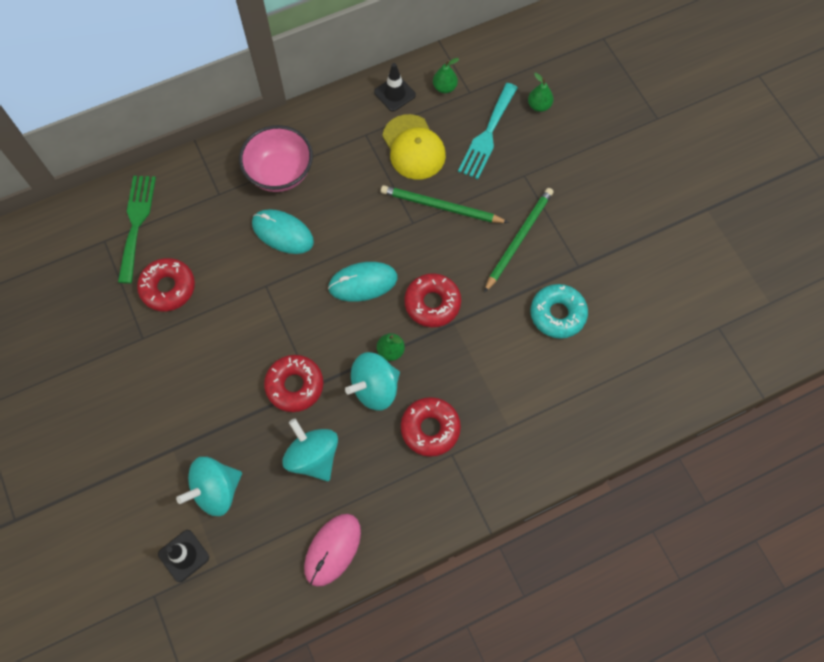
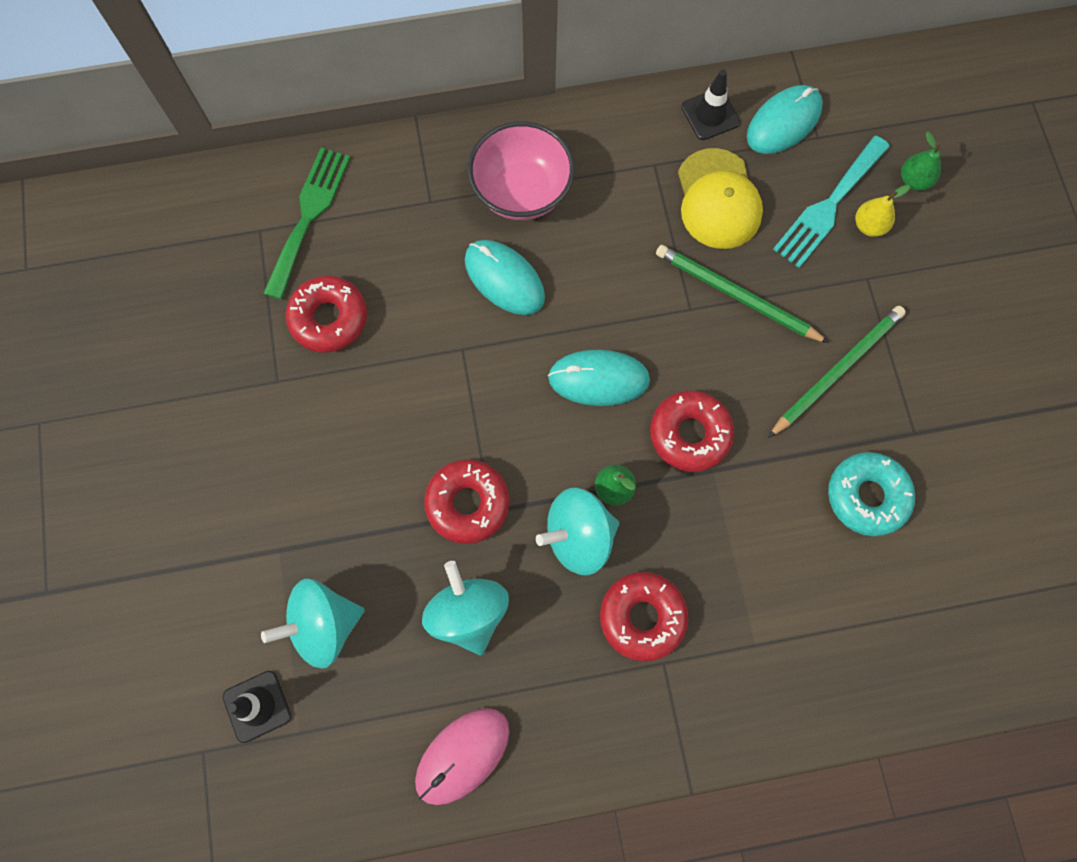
camera: 15 degrees right, 5 degrees up
(444, 87) = (783, 122): green pear -> turquoise mouse
(517, 141) = (869, 226): none -> yellow pear

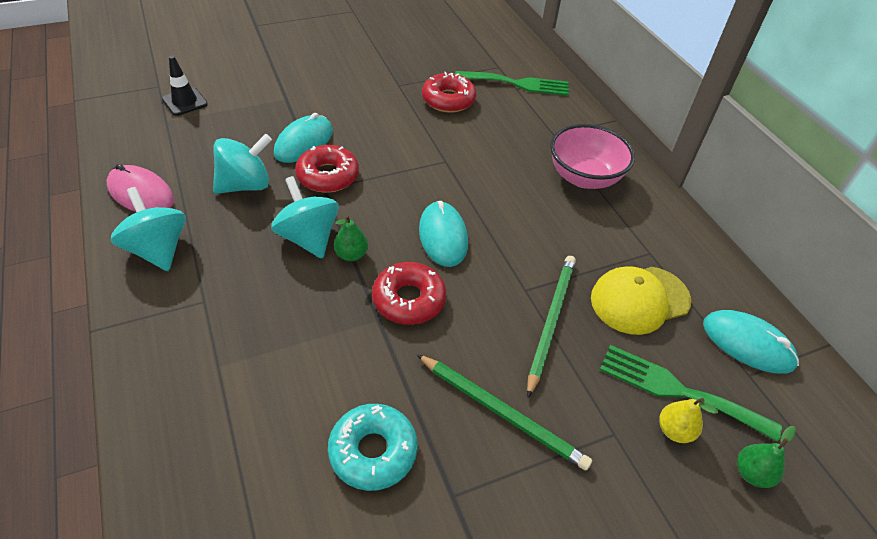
camera: 75 degrees right, 25 degrees down
(323, 625) = (236, 121): turquoise spinning top -> turquoise spinning top (158, 249)
(504, 279) = (508, 176): turquoise mouse -> turquoise mouse (304, 142)
(642, 617) = (243, 283): red donut -> none
(710, 114) = (720, 286): black traffic cone -> none
(829, 206) = (678, 390): turquoise fork -> green fork

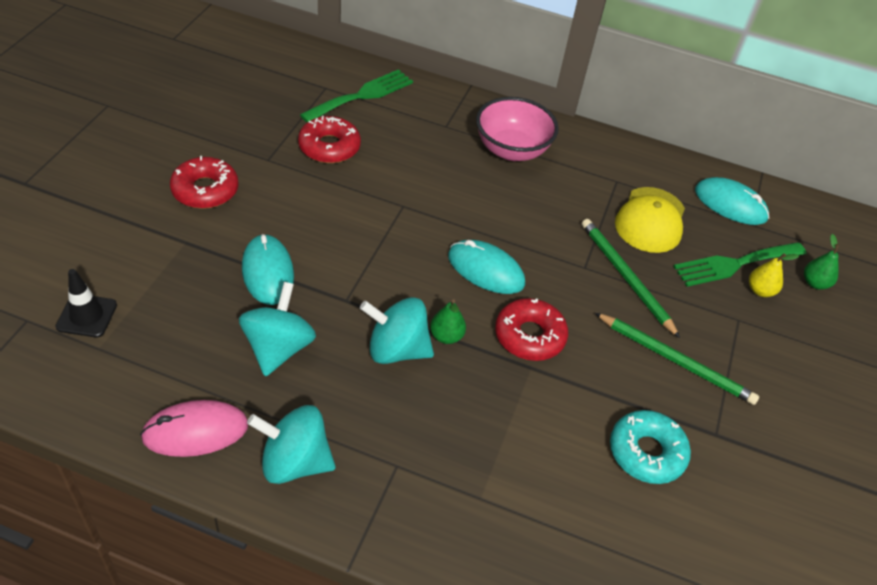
camera: 50 degrees left, 0 degrees up
(328, 176) = (333, 287): red donut -> red donut (205, 190)
(502, 412) = (676, 361): green pencil -> green pencil turned 45 degrees clockwise
(747, 344) = (730, 204): turquoise mouse -> turquoise mouse turned 45 degrees clockwise

